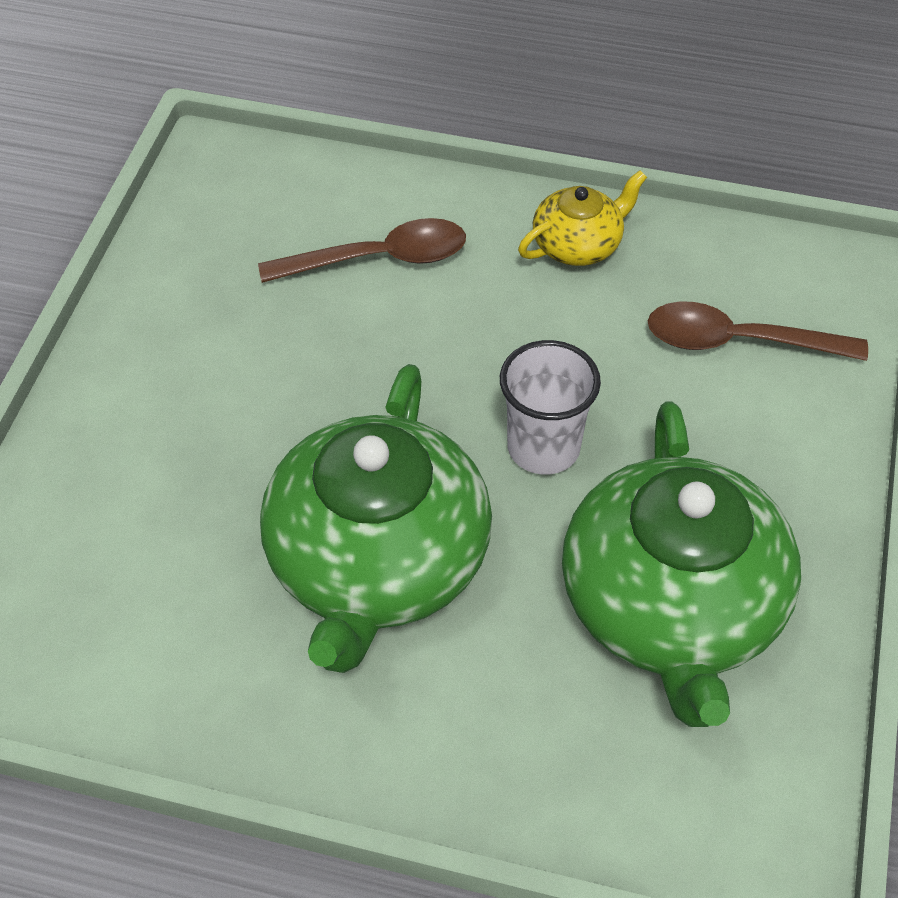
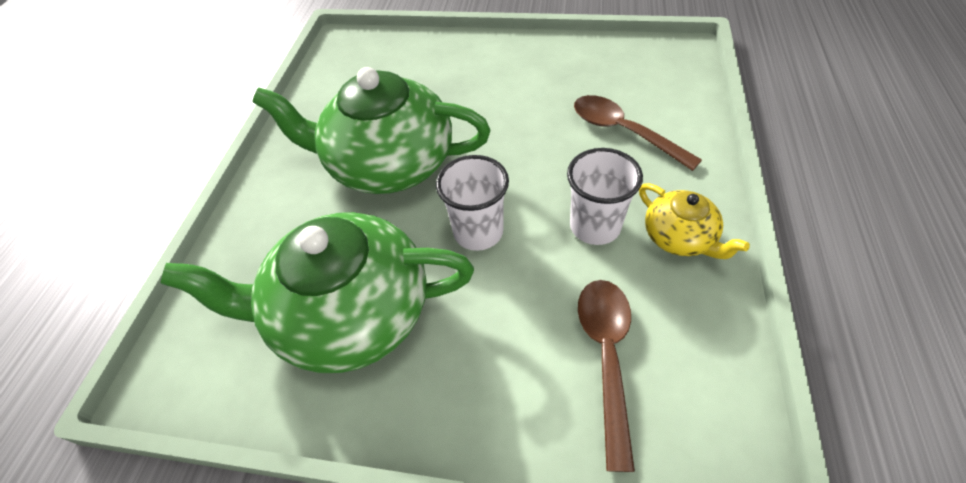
camera: 90 degrees right, 0 degrees up
(378, 259) = (623, 132): brown spoon -> brown spoon turned 150 degrees clockwise
(550, 320) = (595, 226): none -> white cup

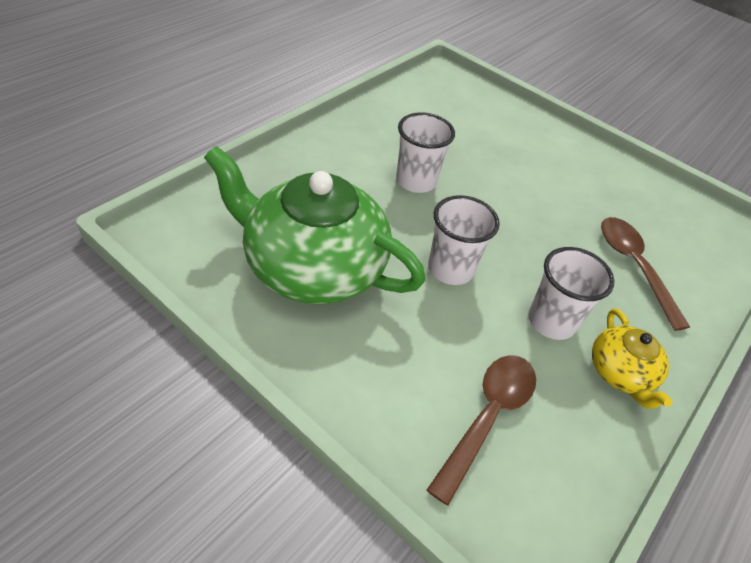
camera: 20 degrees right, 5 degrees down
(389, 163) = (416, 181): green teapot -> white cup

